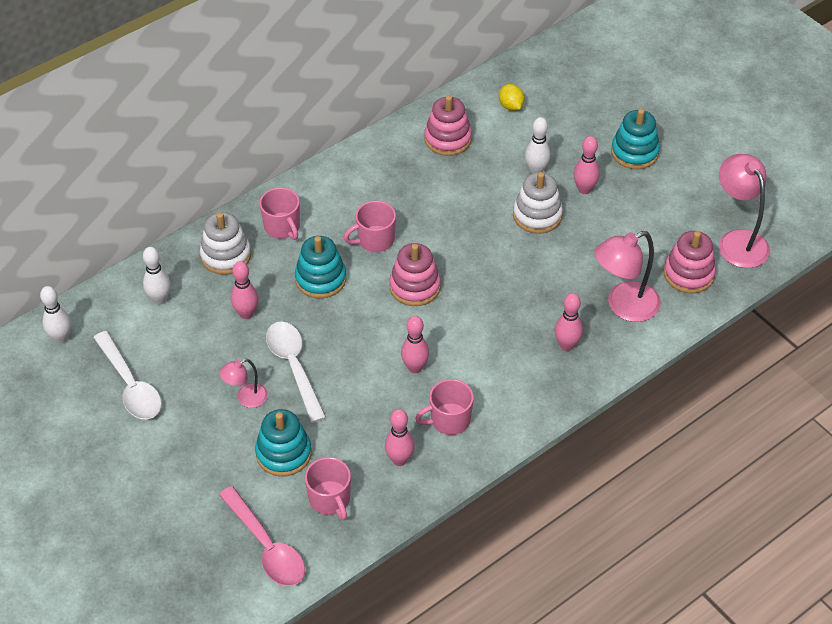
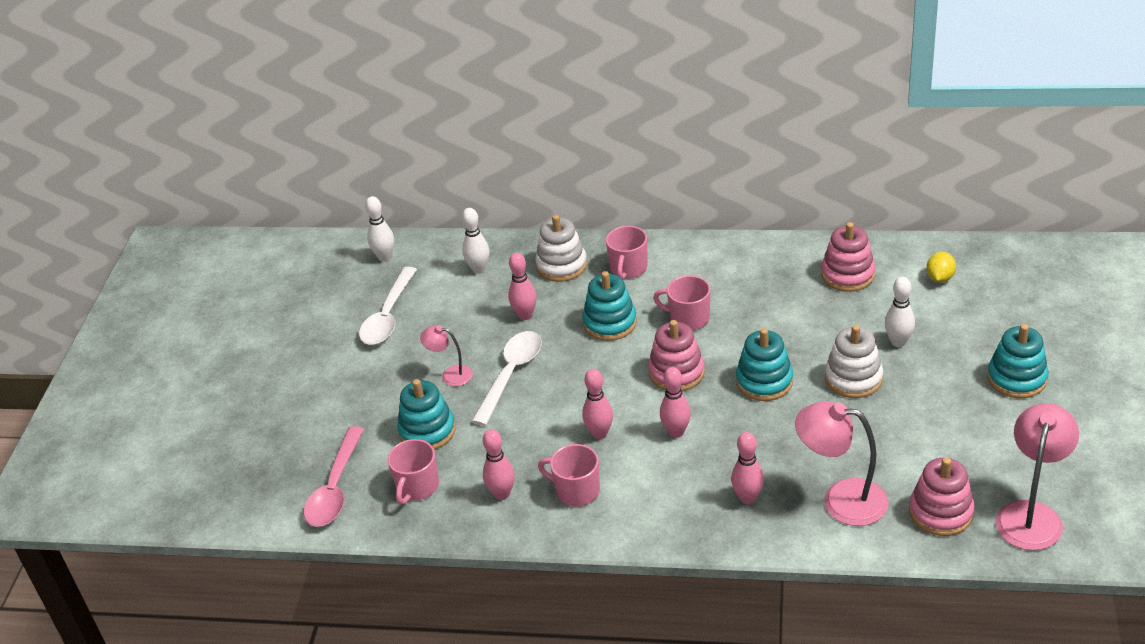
camera: 50 degrees right, 10 degrees down
(482, 255) = (764, 381): none -> turquoise stacking toy
(584, 189) = (926, 382): pink bowling pin -> pink bowling pin (676, 432)

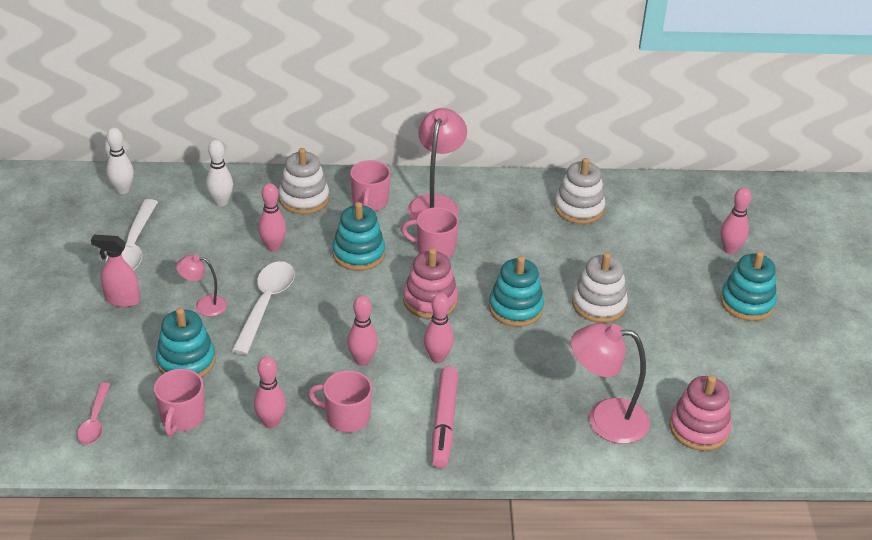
camera: 15 degrees left, 0 degrees up
(335, 488) = (95, 421): pink spoon -> pink spoon, size x0.60
(372, 368) = (122, 300): none -> pink spray bottle
(674, 499) = (444, 422): none -> pink marker
(748, 498) = (516, 420): pink bowling pin -> pink bowling pin (730, 249)
(847, 275) = (579, 208): pink stacking toy -> white stacking toy
(898, 342) = (635, 270): white bowling pin -> none
(940, 278) = (663, 211): yellow lemon -> none
(1031, 514) = (780, 428): pink lamp -> pink lamp (436, 204)

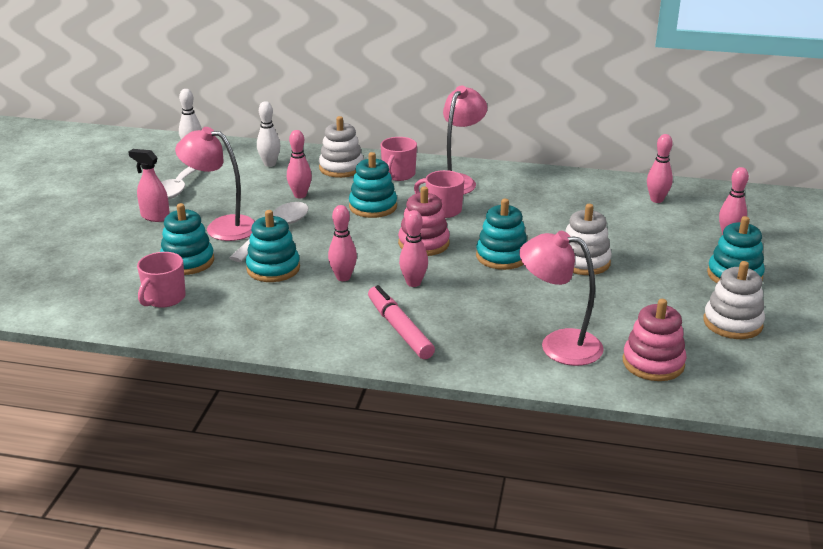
camera: 15 degrees right, 10 degrees down
(95, 421) = (89, 292): pink spoon -> none
(204, 305) = (222, 227): pink lamp -> pink lamp, size x1.82
(271, 422) = (240, 310): pink bowling pin -> pink bowling pin (656, 200)
(284, 358) = (273, 268): none -> turquoise stacking toy
(346, 417) = (310, 315): pink mug -> none
(444, 422) = (399, 329): pink marker -> pink marker turned 135 degrees clockwise
(579, 208) = (589, 195): white stacking toy -> white stacking toy (732, 323)

